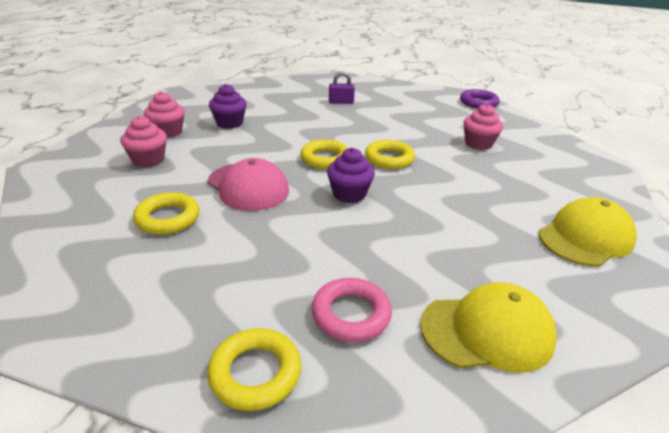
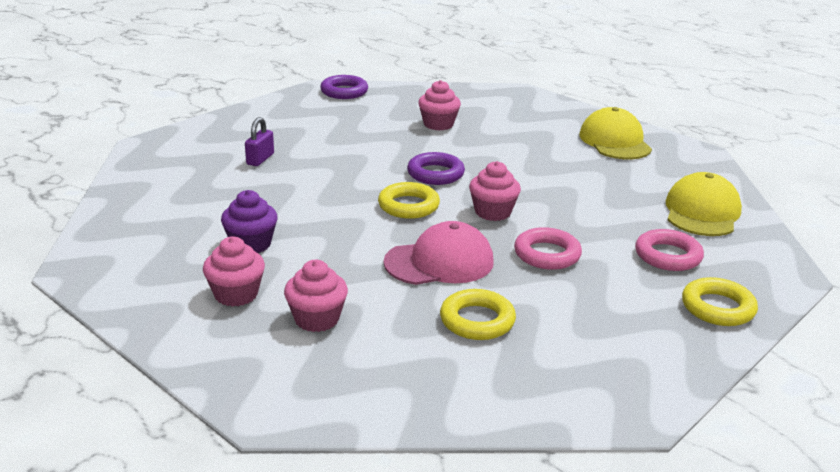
camera: 65 degrees left, 5 degrees down
(296, 233) = (547, 254): none -> pink ring
(349, 194) = (492, 212): purple cupcake -> pink cupcake
(389, 159) = (435, 174): yellow ring -> purple ring

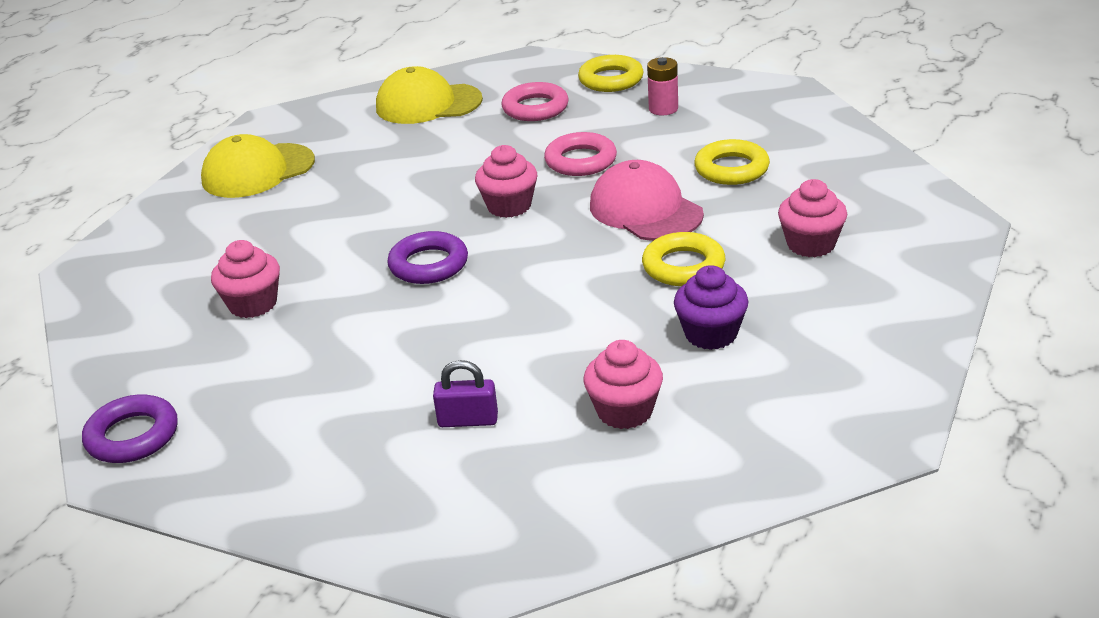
camera: 105 degrees left, 5 degrees up
(236, 294) = (818, 304): pink cupcake -> pink cupcake (624, 411)
(408, 206) = (532, 259): yellow ring -> yellow ring (683, 266)
(630, 319) = (663, 109): none -> pink battery

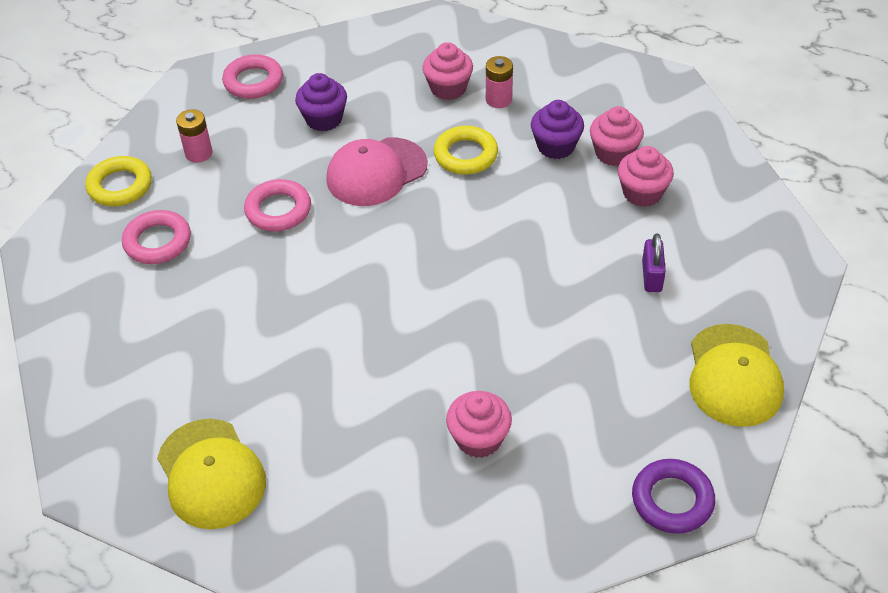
camera: 90 degrees left, 15 degrees up
(428, 104) = (109, 329): yellow cap -> yellow cap (734, 375)
(428, 264) = (434, 311): purple ring -> none
(509, 206) = (346, 258): pink cupcake -> pink cupcake (614, 153)
(731, 169) = (324, 119): yellow ring -> purple cupcake
(788, 121) = (253, 81): none -> pink ring
(798, 284) = (498, 99): none -> pink battery

